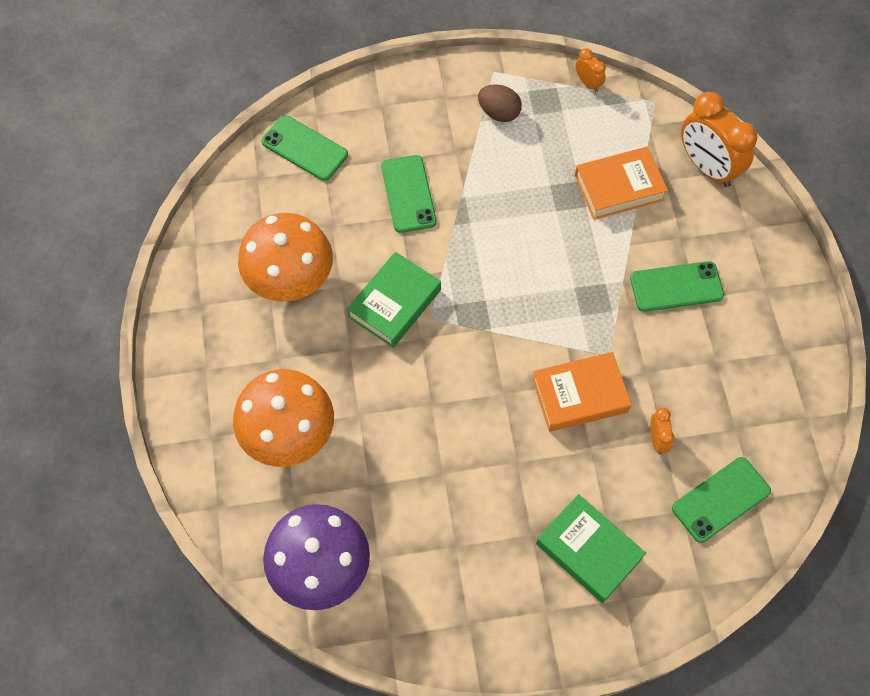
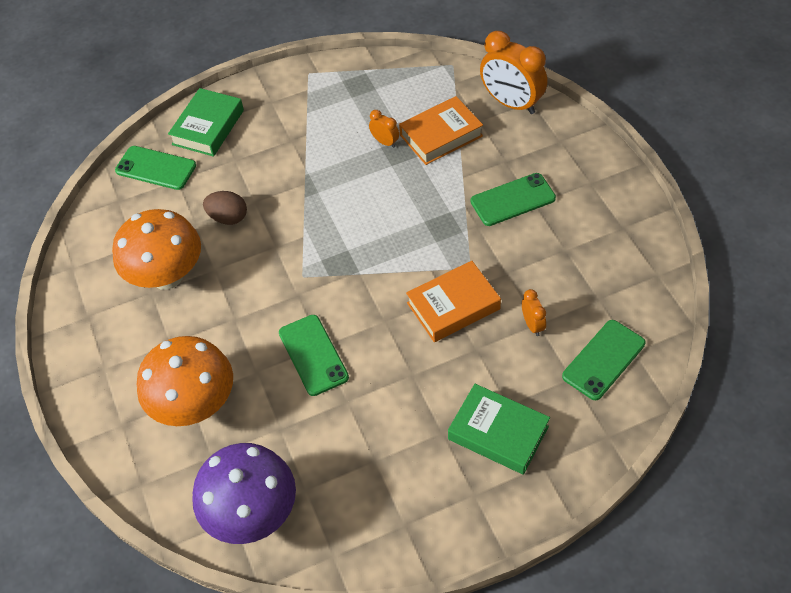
camera: 10 degrees left, 10 degrees down
(394, 303) = (267, 272): green book -> green book (208, 127)
(408, 194) = (257, 182): green phone -> green phone (313, 355)
(499, 113) = (321, 103): brown egg -> brown egg (228, 218)
(588, 83) = (392, 64): orange clock -> orange clock (385, 142)

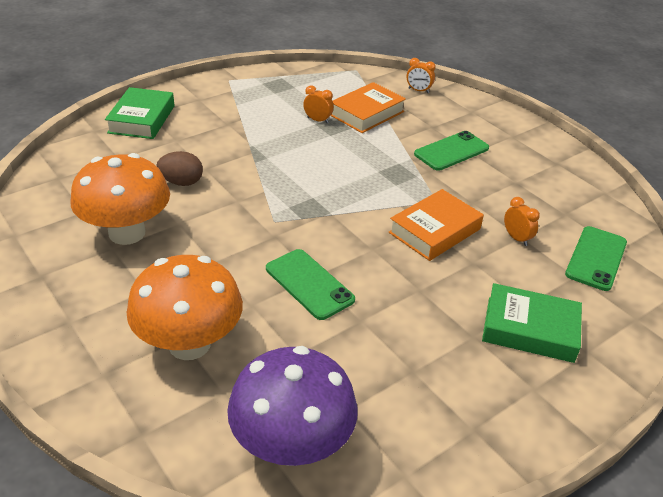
camera: 20 degrees left, 15 degrees down
(156, 168) = (94, 151): green phone -> none
(511, 103) = (418, 90): orange clock -> orange clock, size x0.47

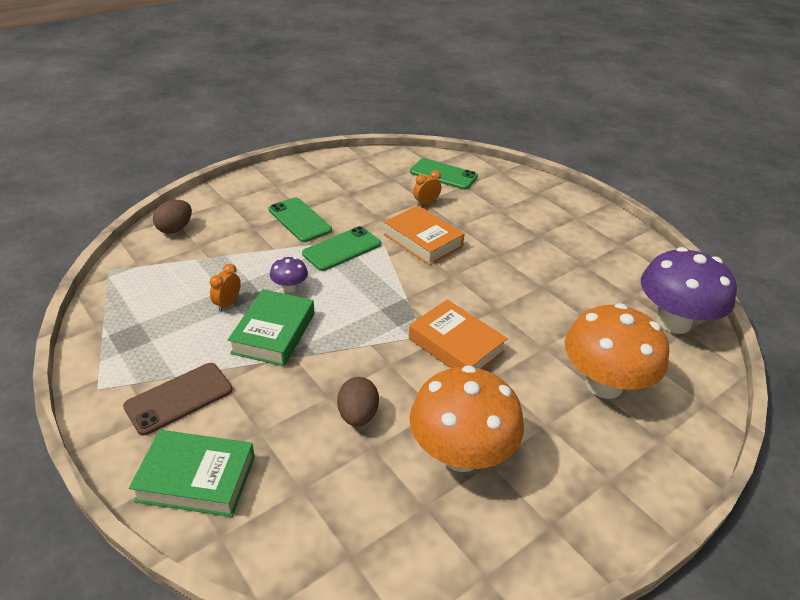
camera: 90 degrees left, 0 degrees up
(214, 108) = (179, 398): none -> brown phone
(309, 284) = (508, 313): green phone -> green phone (342, 249)
(341, 148) = (290, 288): none -> purple mushroom
(366, 113) = (218, 267): orange book -> orange book (456, 345)
(418, 90) = (175, 229): orange clock -> brown egg
(529, 329) = (525, 211): green book -> green book (274, 333)

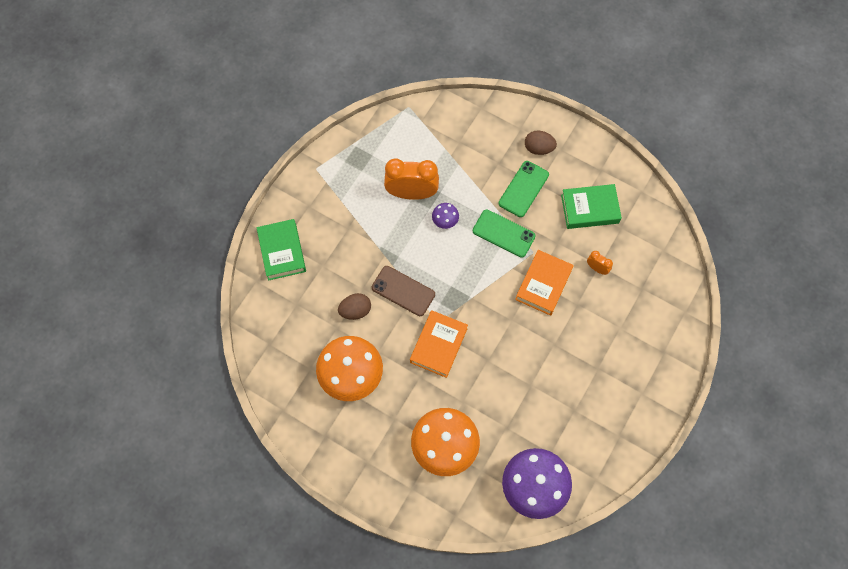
camera: 70 degrees right, 30 degrees up
(175, 229) = (470, 116): brown egg -> brown egg (538, 148)
(179, 398) = (327, 212): brown phone -> brown phone (403, 291)
(228, 304) = (412, 193): orange clock -> orange clock, size x2.15
(274, 333) = (399, 233): green book -> green book (589, 209)
(443, 174) = (650, 266): green phone -> none

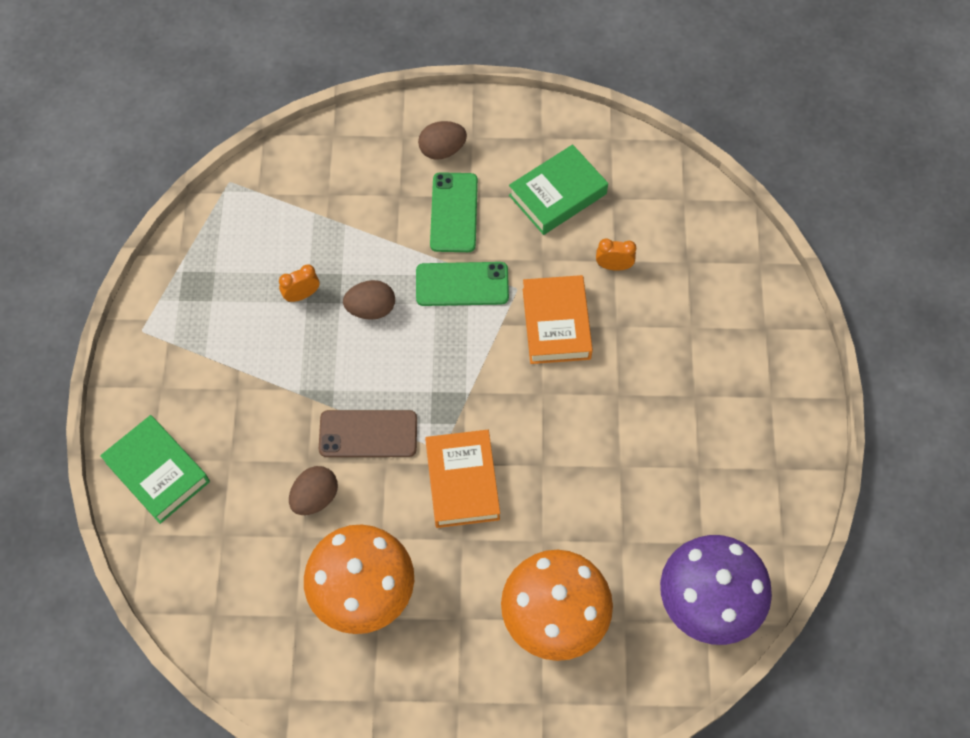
camera: 30 degrees left, 5 degrees down
(412, 193) = (302, 295): orange clock -> orange clock, size x0.47
(445, 221) = (371, 309): purple mushroom -> brown egg

